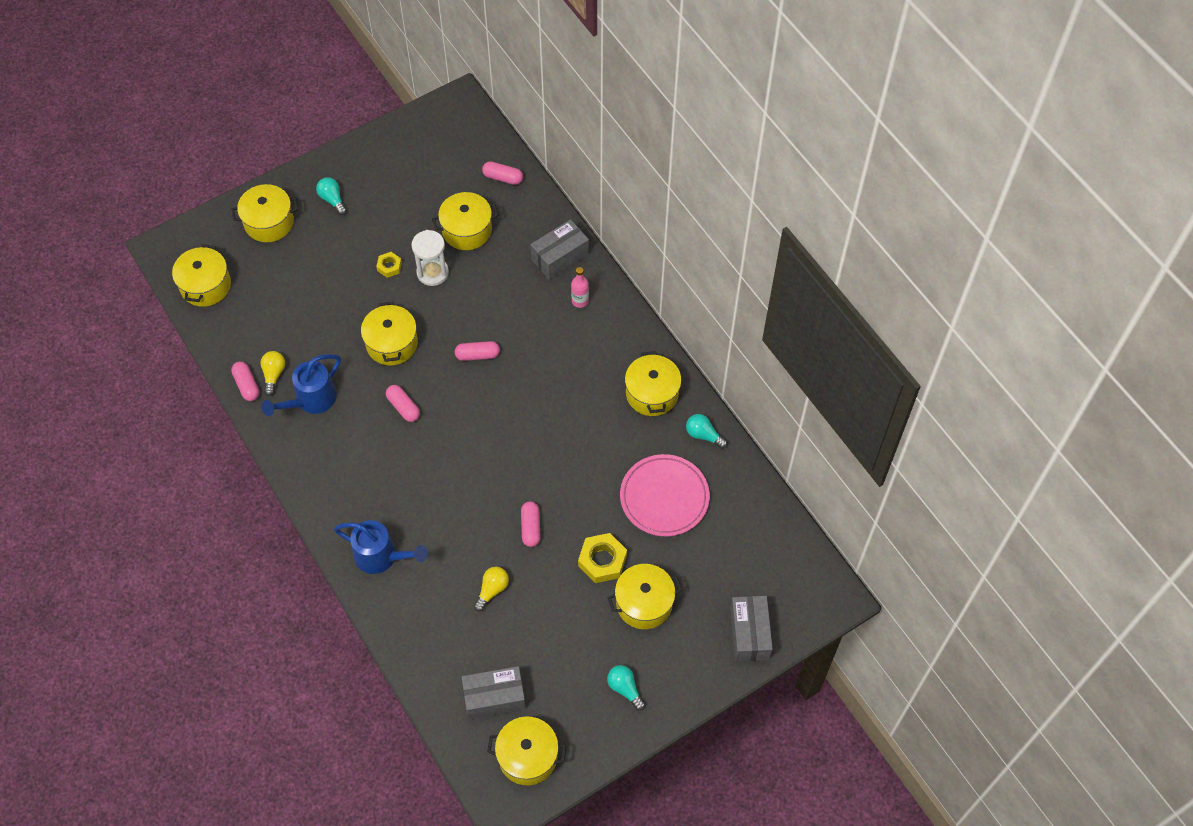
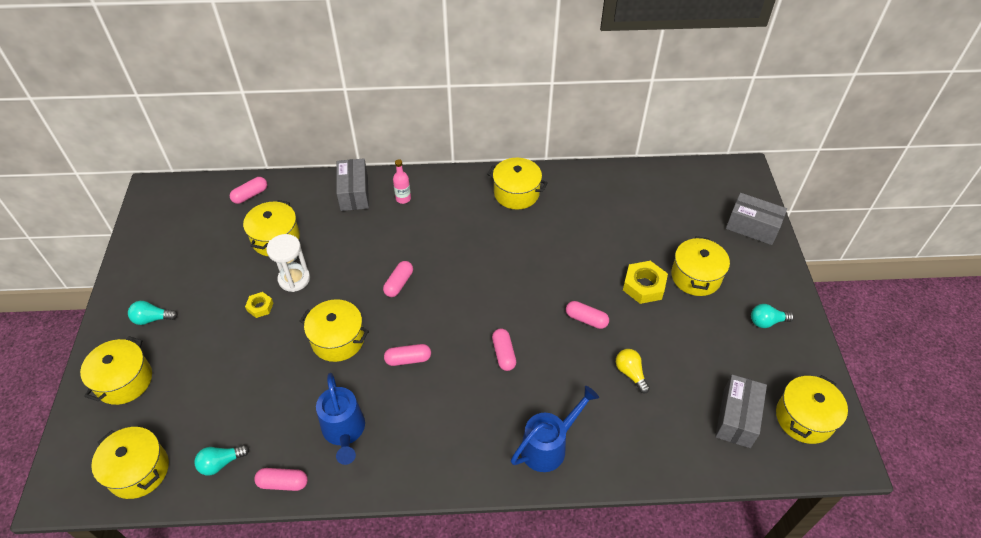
camera: 60 degrees left, 10 degrees down
(274, 375) = (291, 452): yellow light bulb -> none
(452, 478) = (504, 354): none -> pink capsule
(664, 497) = (610, 225): pink plate -> none
(703, 435) = (571, 181): turquoise light bulb -> turquoise light bulb (221, 463)

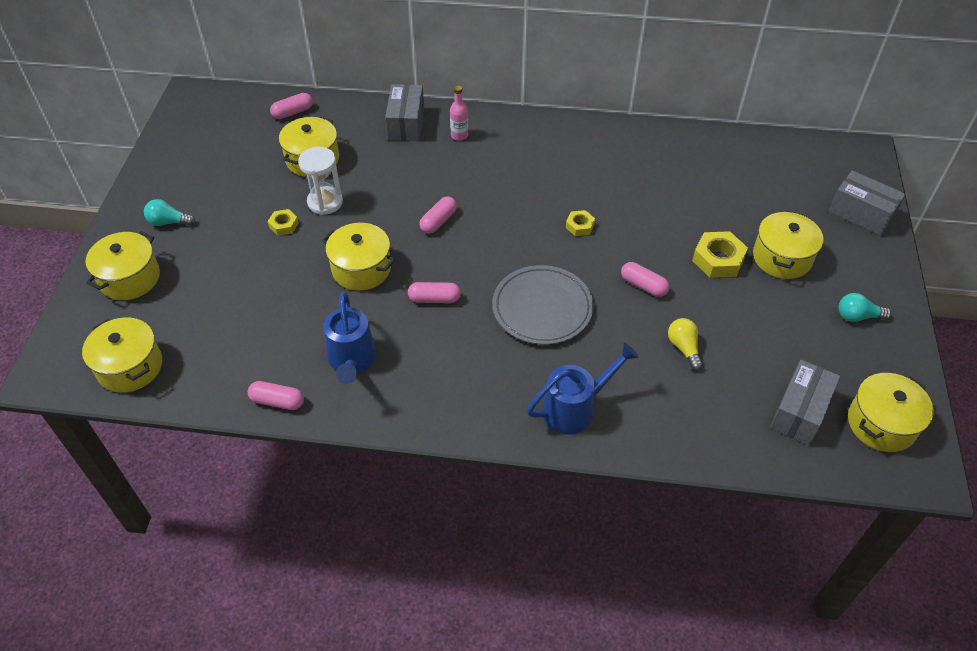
camera: 10 degrees right, 0 degrees up
(221, 463) = (216, 372): turquoise light bulb -> none
(504, 354) = (542, 308): pink capsule -> grey plate
(516, 193) = (588, 145): yellow pot -> none
(522, 271) = (580, 226): none -> yellow nut

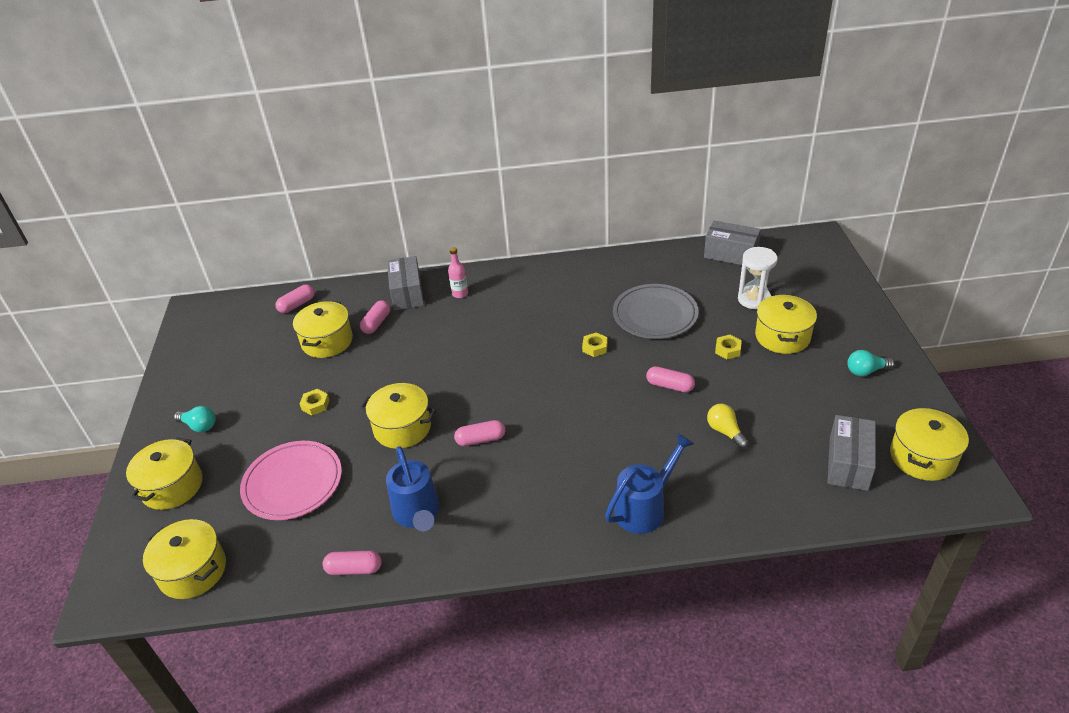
camera: 10 degrees left, 10 degrees down
(168, 222) = (199, 426): turquoise light bulb -> turquoise light bulb turned 150 degrees counterclockwise
(242, 301) = (293, 483): none -> pink plate
(325, 202) = (350, 376): white hourglass -> white hourglass (754, 299)
(438, 221) = (463, 370): pink capsule -> pink capsule (376, 323)
(542, 308) = (584, 425): grey plate -> grey plate (655, 315)
(718, 259) = (727, 350): yellow nut -> yellow nut, size x0.57
(861, 214) = (835, 287): grey box -> grey box (730, 254)

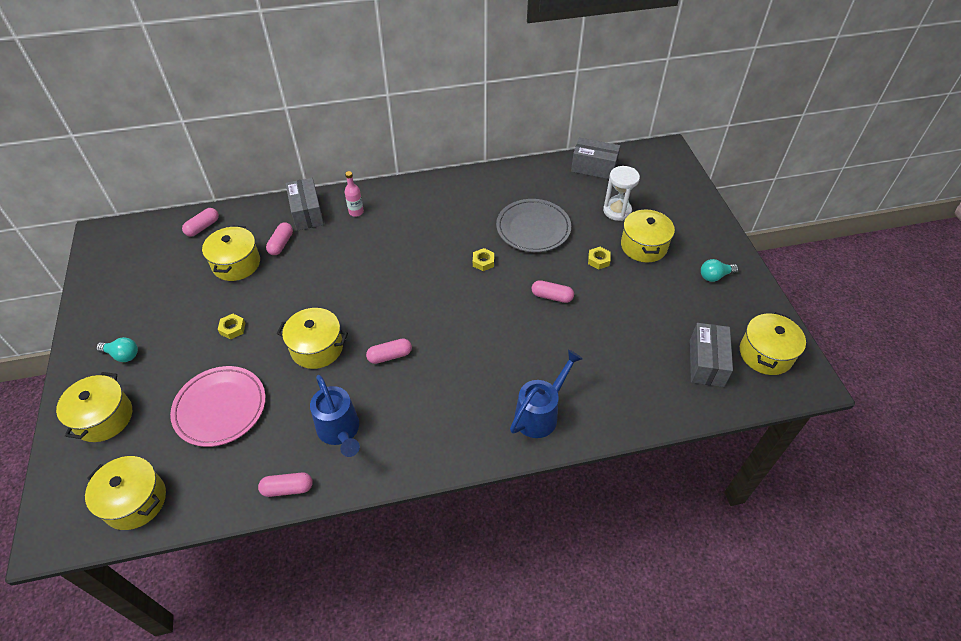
camera: 10 degrees left, 10 degrees up
(725, 431) = (602, 338): yellow light bulb -> none

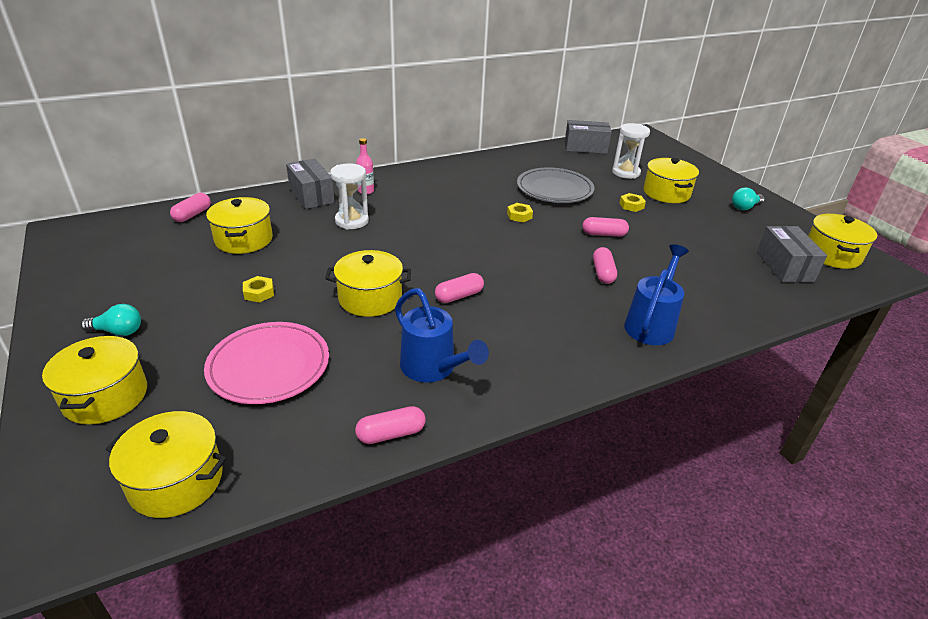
camera: 15 degrees left, 15 degrees down
(281, 244) = (292, 220): pink capsule -> pink capsule (603, 273)
(331, 251) = (352, 221): none -> white hourglass

